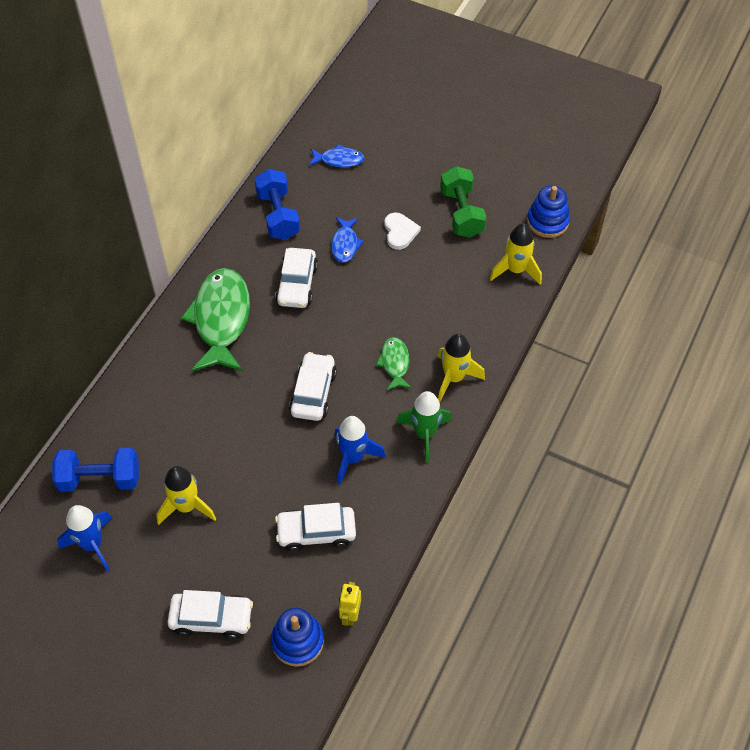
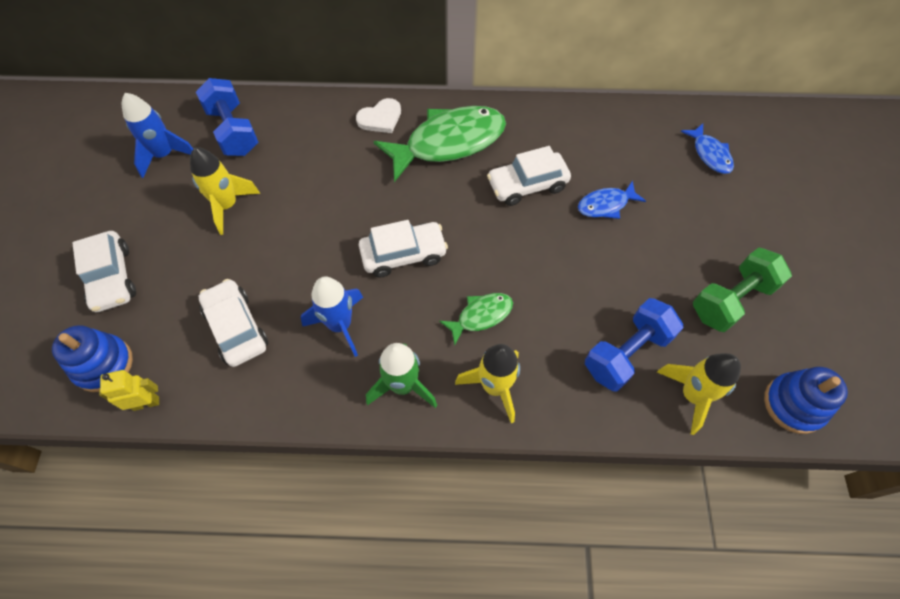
camera: 65 degrees right, 5 degrees up
(278, 215) = (600, 134): blue dumbbell -> blue dumbbell (626, 353)
(400, 232) = (658, 248): white heart -> white heart (380, 118)

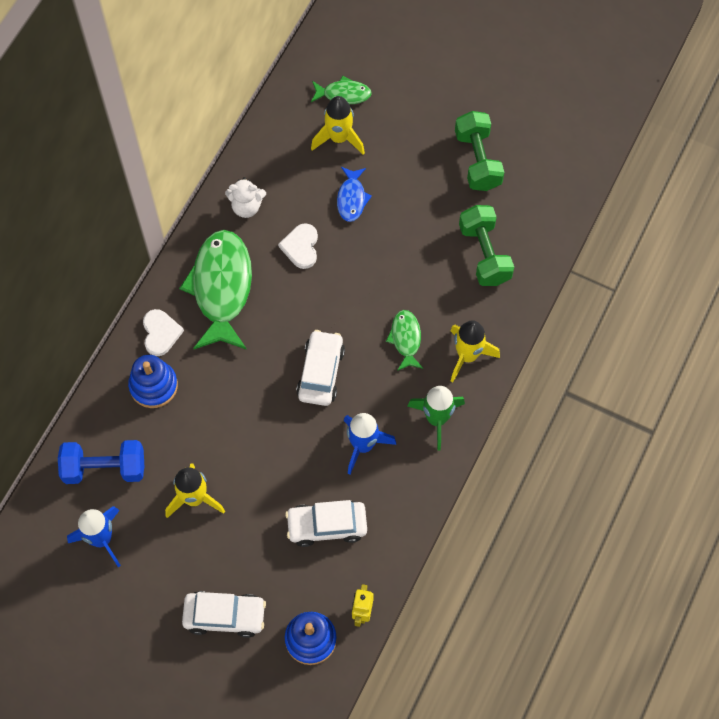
camera: 65 degrees left, 5 degrees up
(527, 185) = (301, 247): white car -> white heart
(541, 129) = (246, 207): none -> white teddy bear
(626, 353) = (484, 254): blue dumbbell -> green dumbbell
(692, 395) = (535, 230): yellow rocket -> yellow rocket (339, 138)
(710, 154) = (343, 94): blue fish -> green fish
(794, 404) = (570, 171): blue stacking toy -> blue stacking toy (153, 386)

